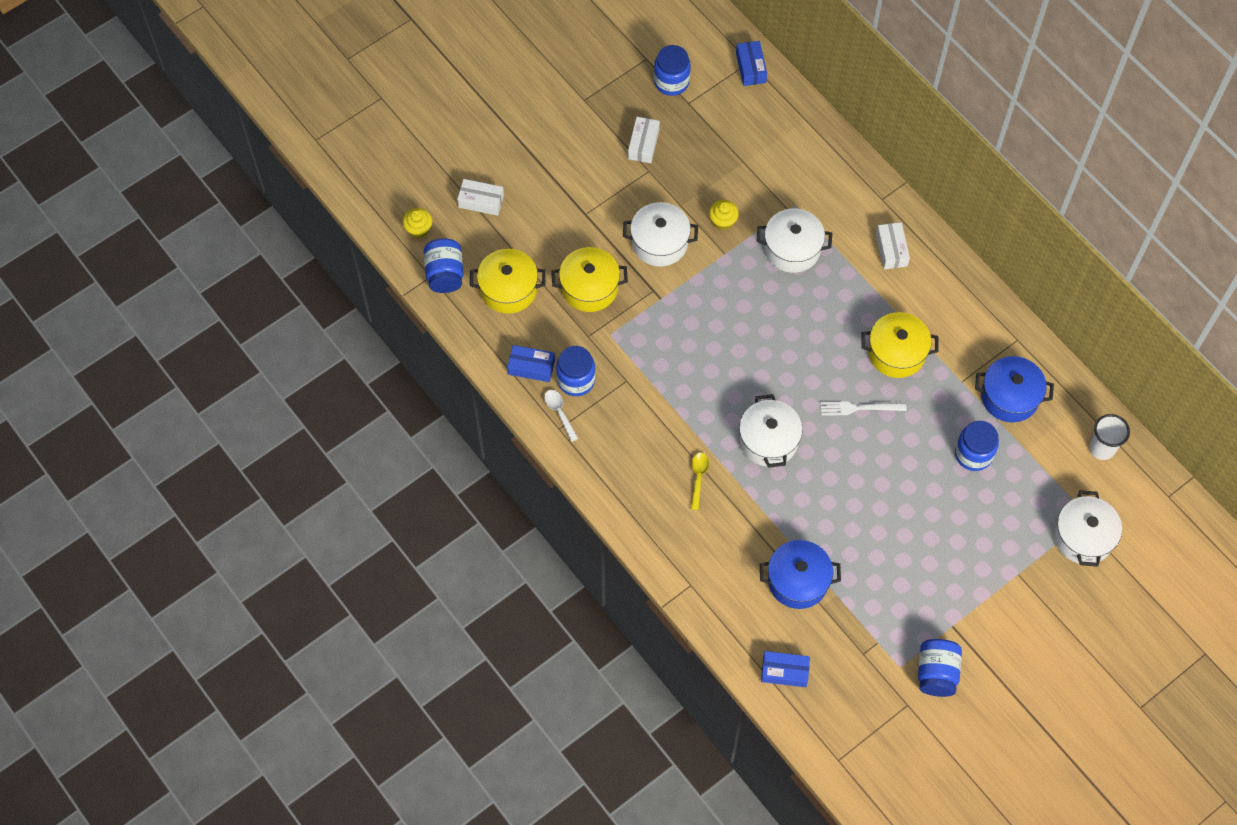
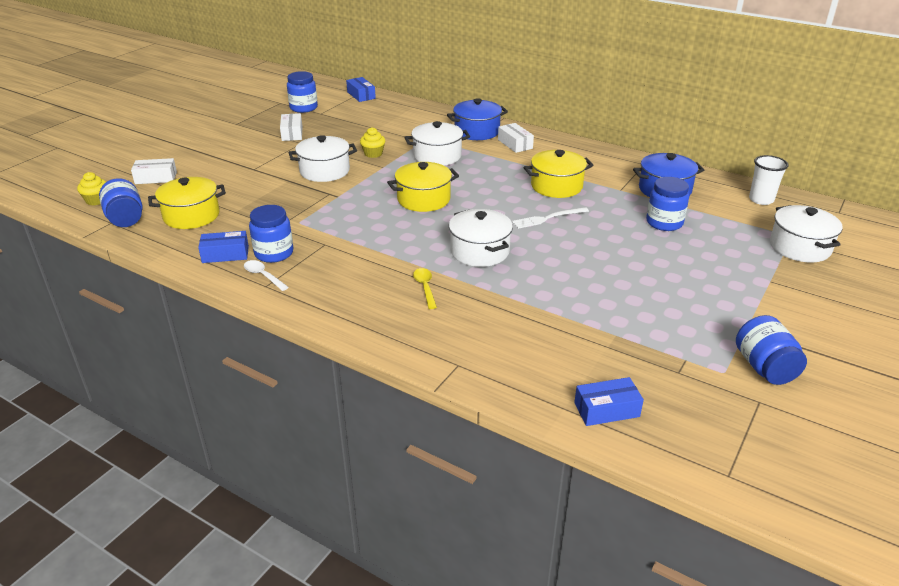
camera: 20 degrees left, 30 degrees down
(589, 287) = (270, 202): yellow pot -> yellow pot (423, 199)
(798, 581) = (570, 334): blue pot -> blue pot (477, 131)

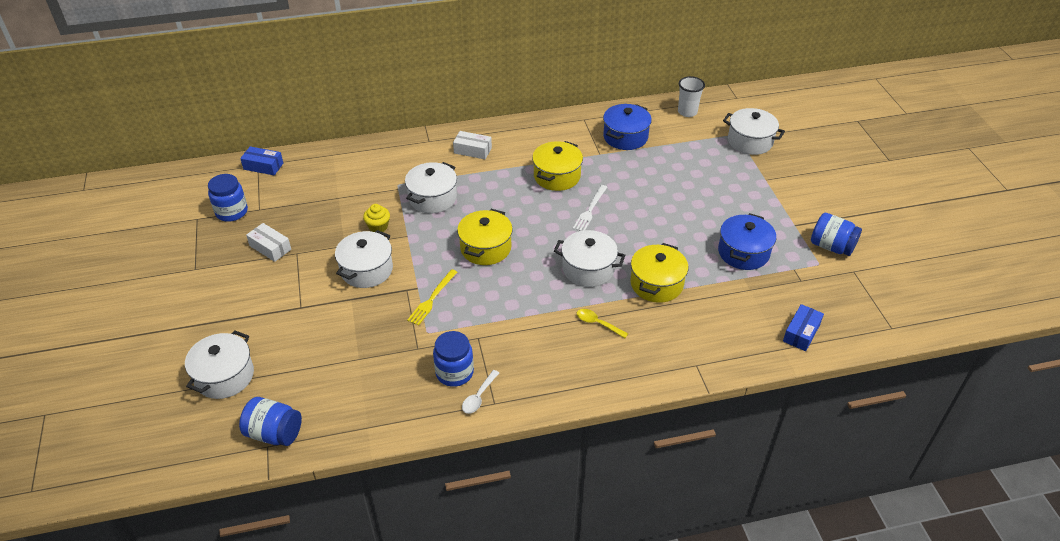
camera: 45 degrees left, 10 degrees up
(96, 200) = (210, 437): yellow cupcake -> none
(156, 178) = (224, 376): white box -> white pot
(191, 216) = (329, 388): yellow pot -> yellow pot (656, 284)
(225, 254) = (419, 401): blue box -> none
(263, 276) = (479, 397): white spoon -> white spoon turned 60 degrees counterclockwise
(335, 207) = (432, 299): none -> yellow fork
(477, 131) = (426, 153): blue pot -> blue pot (743, 252)
(664, 223) = (660, 168): blue jar -> none

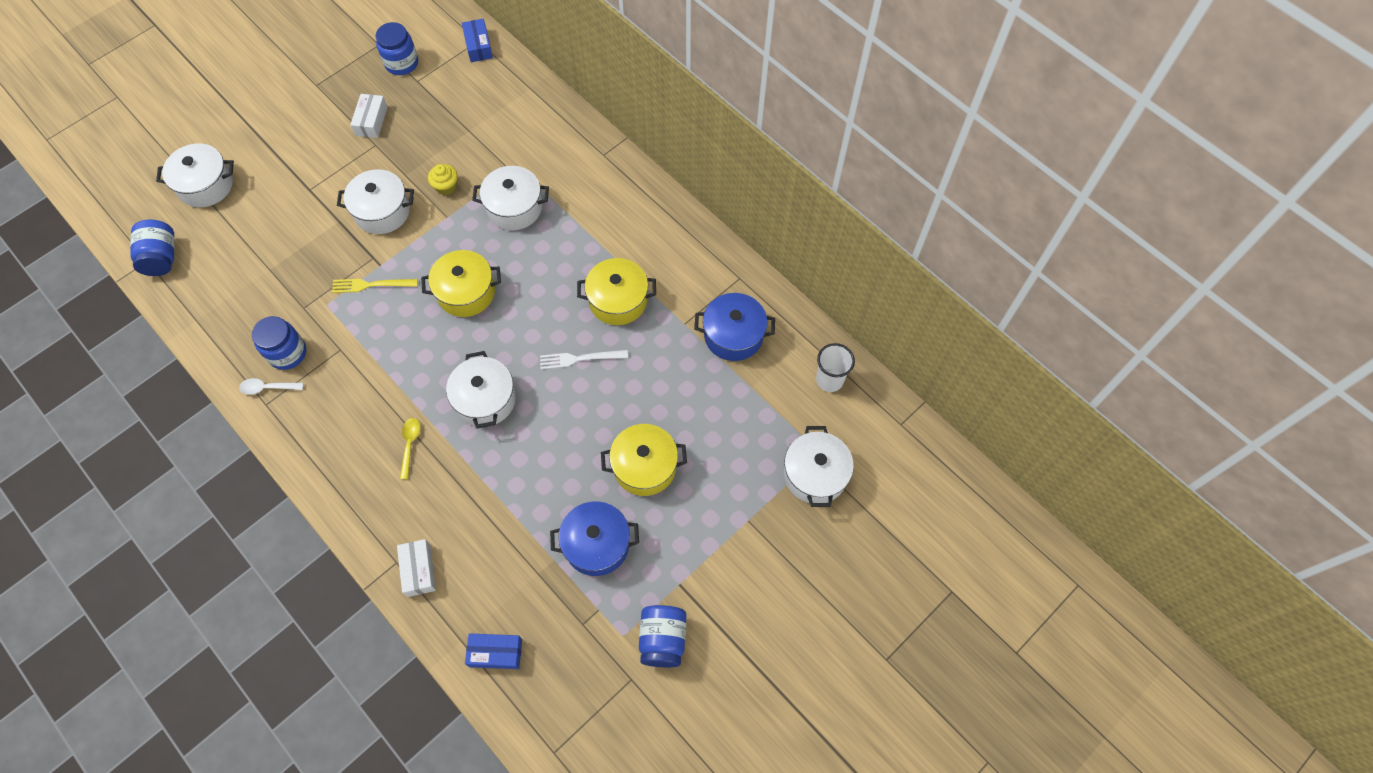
camera: 60 degrees right, 20 degrees up
(472, 150) = (613, 201): white box -> white box (419, 570)
(656, 284) = (497, 475): yellow pot -> yellow pot (644, 466)

